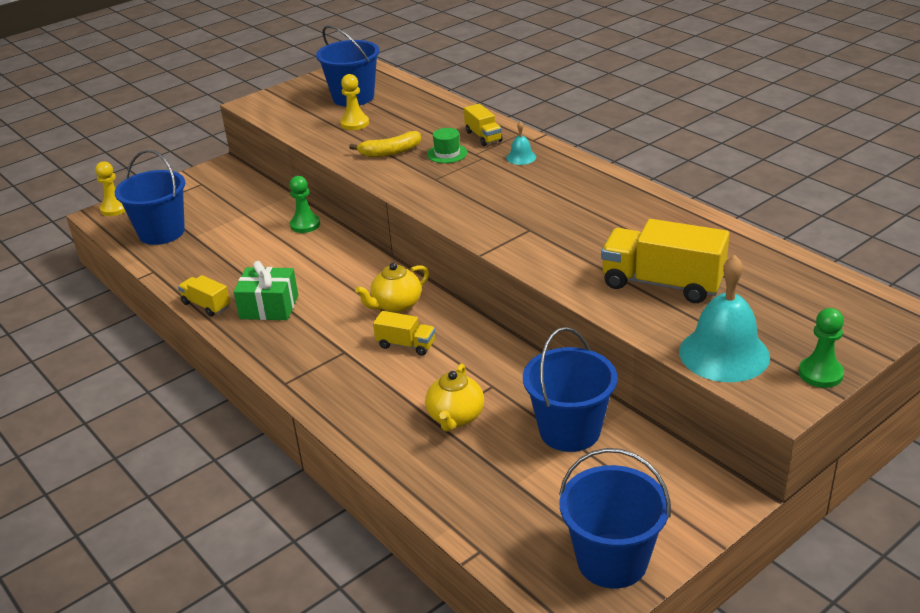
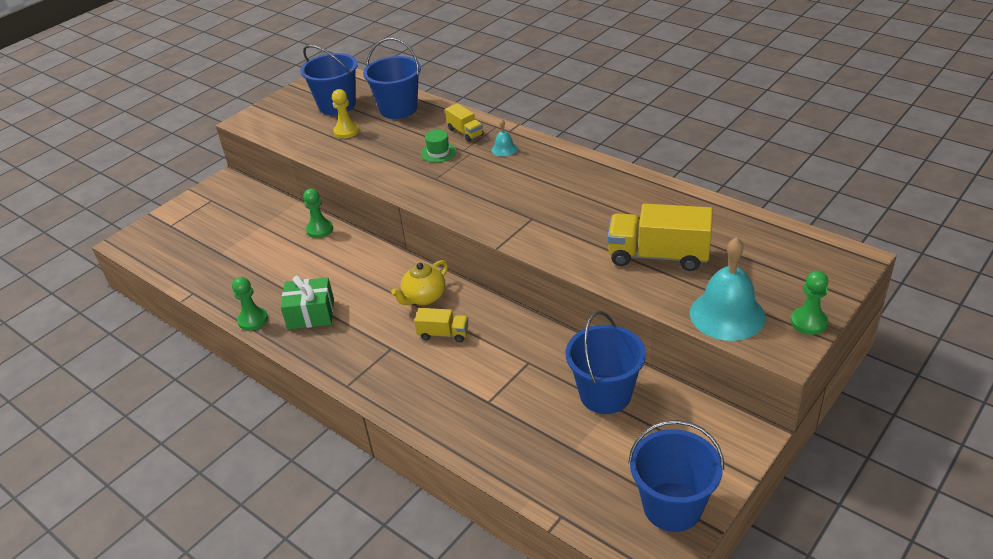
camera: 10 degrees left, 5 degrees up
(115, 208) = (137, 234): yellow pawn -> none
(161, 232) = (189, 253): blue bucket -> blue bucket (398, 109)
(206, 305) = (253, 320): yellow truck -> green pawn
(390, 152) = (387, 156): yellow banana -> none
(455, 417) = (506, 396): yellow teapot -> none

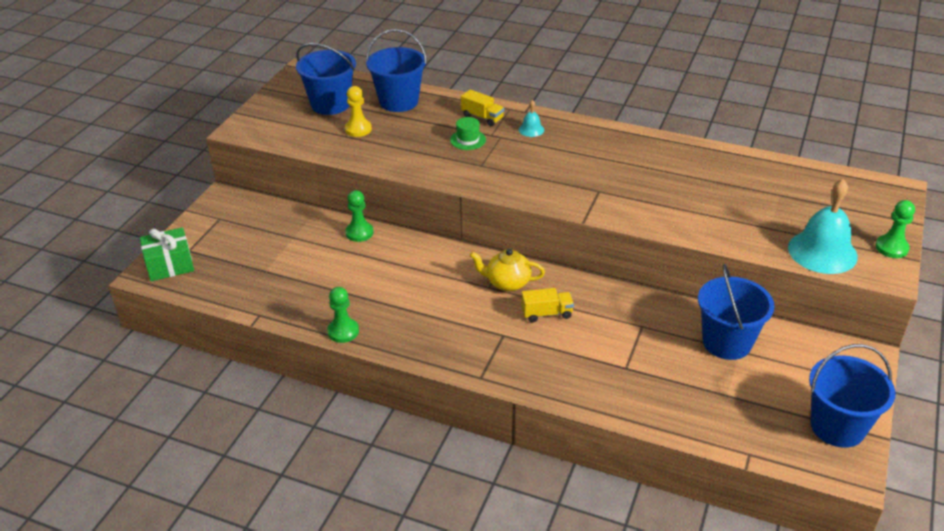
camera: 20 degrees left, 0 degrees up
(311, 314) = (401, 316): green gift -> green gift (170, 265)
(424, 297) = (507, 283): yellow teapot -> yellow teapot turned 75 degrees clockwise
(658, 256) = (734, 210): yellow truck -> none

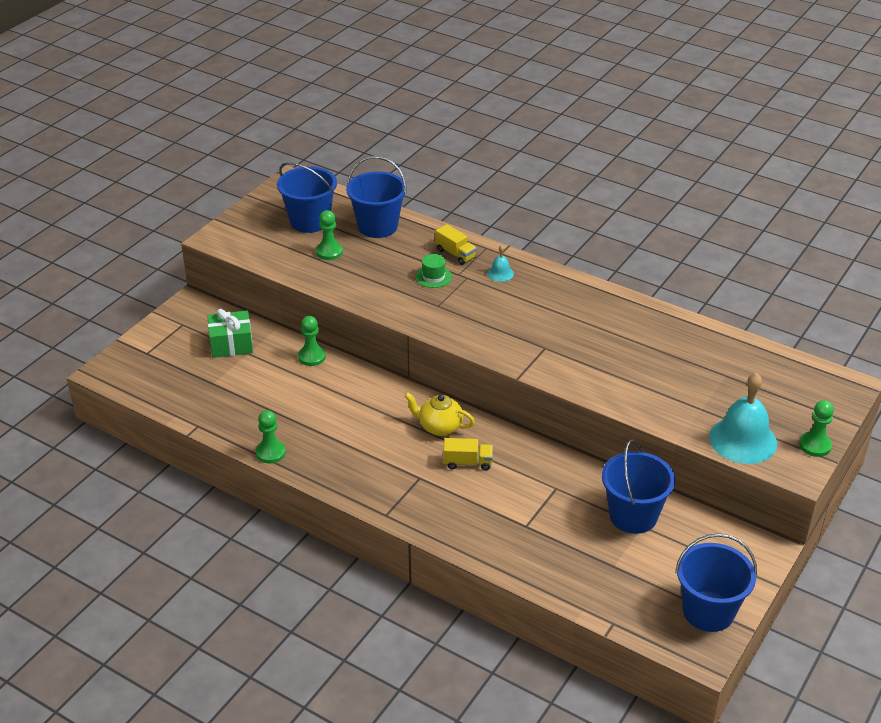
camera: 10 degrees right, 0 degrees up
(170, 265) = (126, 365): green gift -> green gift (231, 344)
(358, 129) = (329, 252): yellow pawn -> green pawn

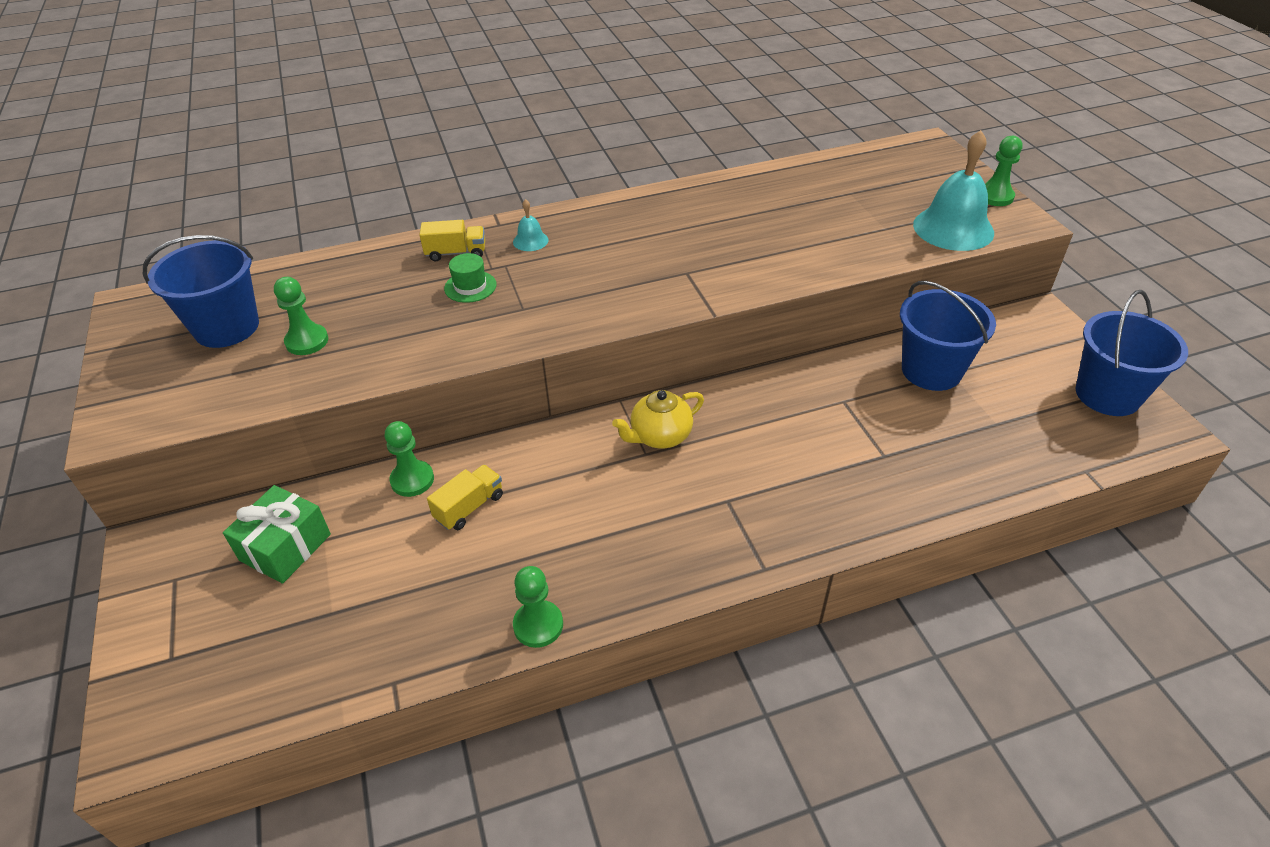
camera: 50 degrees left, 5 degrees up
(377, 226) = (323, 281): blue bucket -> none
(468, 463) = (741, 446): yellow truck -> yellow truck (469, 507)

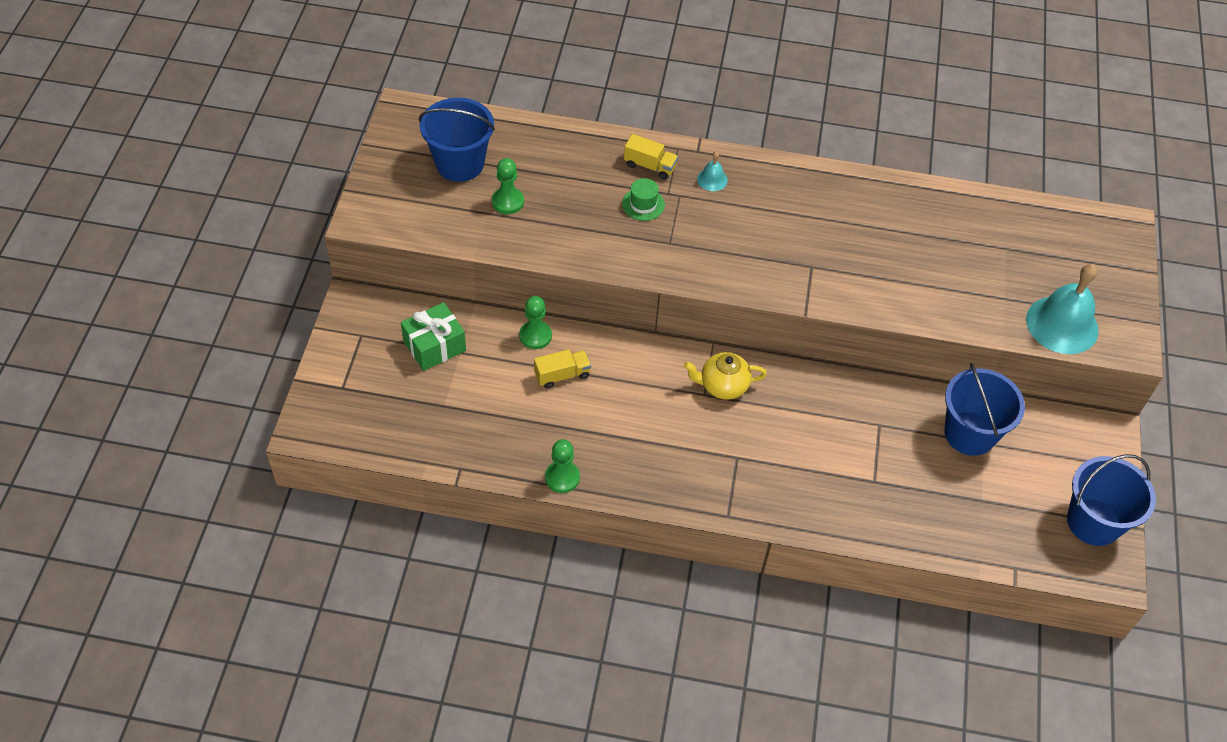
camera: 25 degrees right, 10 degrees up
(995, 196) = (1130, 310): green pawn -> none

